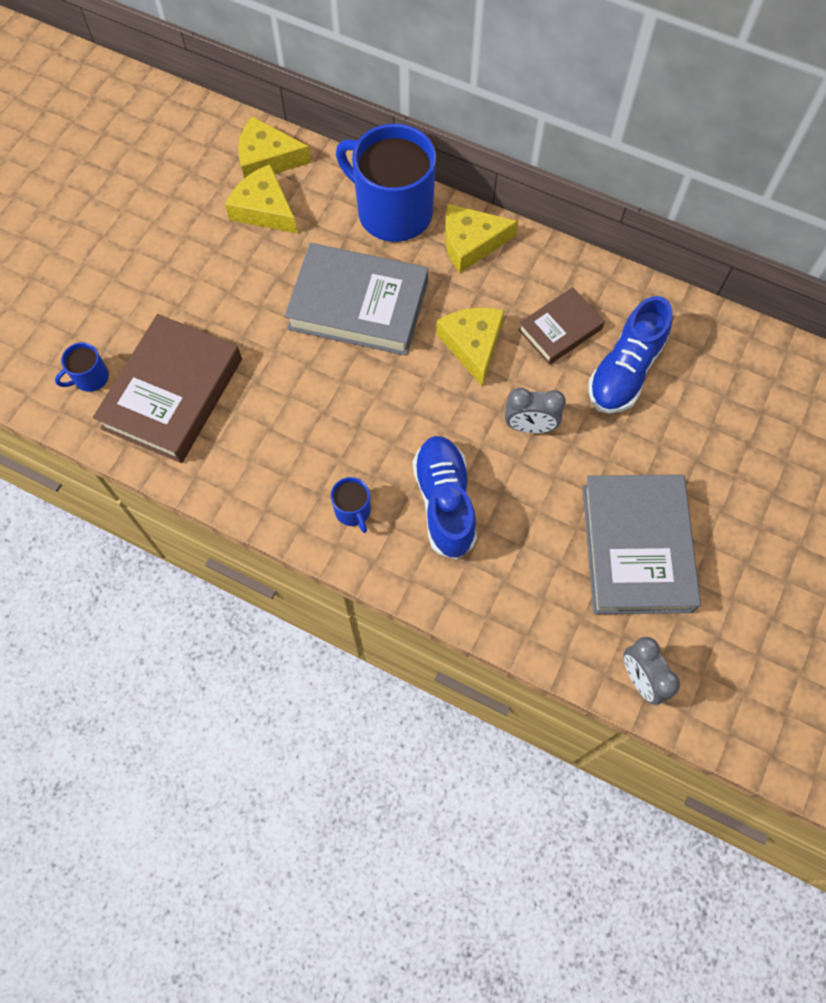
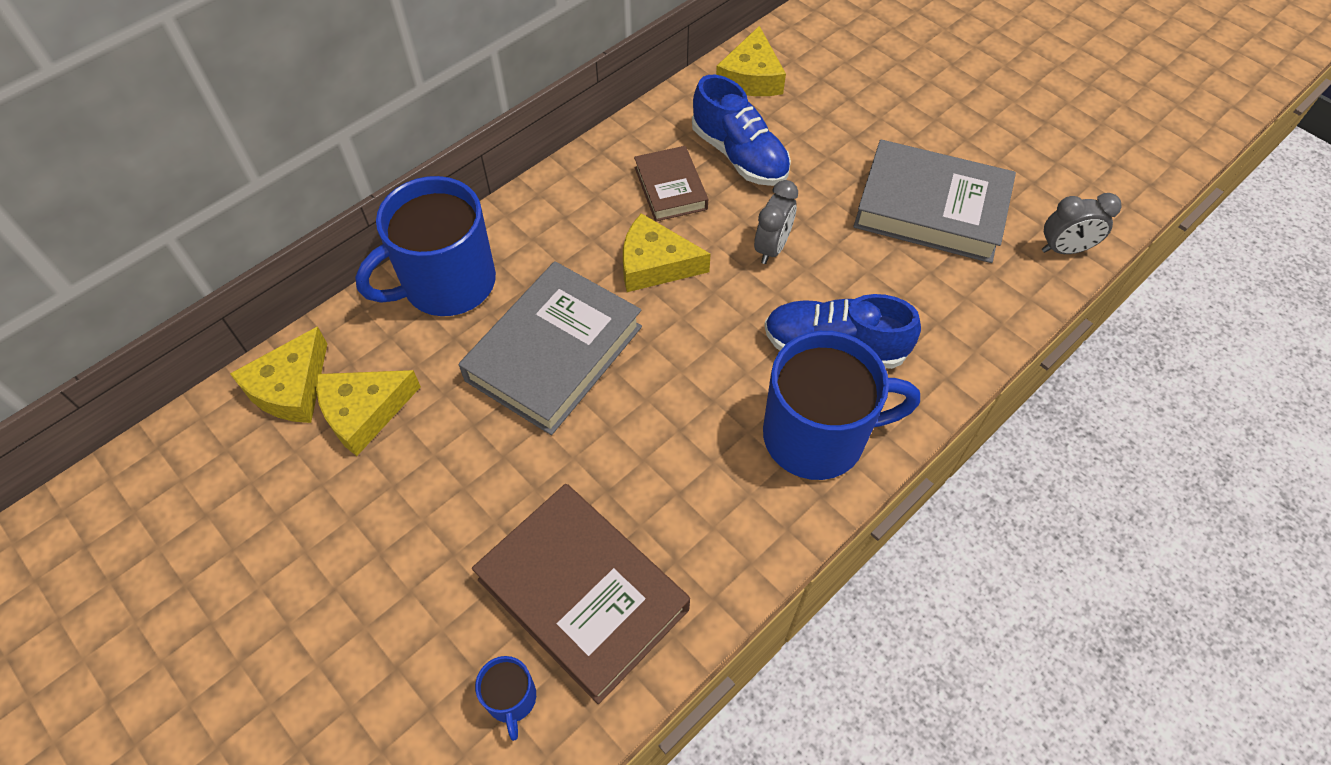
camera: 70 degrees left, 10 degrees down
(353, 511) = (817, 436): blue mug -> blue mug, size x2.33
(471, 243) = (528, 227): yellow cheese -> yellow cheese (751, 77)

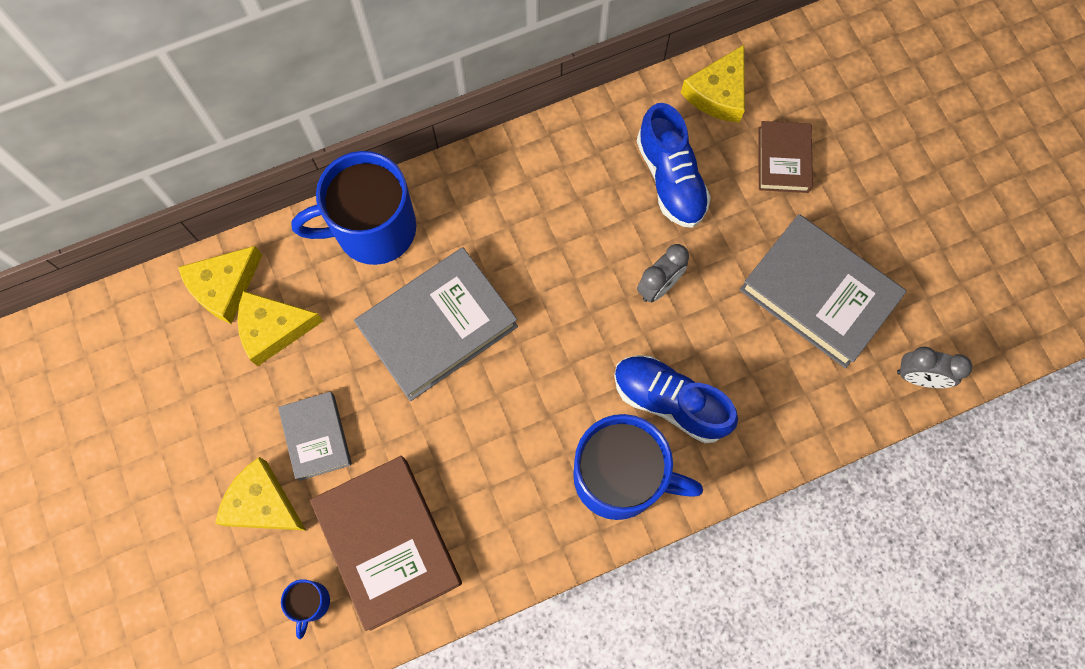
camera: 20 degrees right, 15 degrees up
(454, 508) = (316, 437): none -> grey book
(655, 264) = (552, 269): yellow cheese -> yellow cheese (262, 503)
(670, 188) = (595, 194): brown book -> brown book (783, 160)

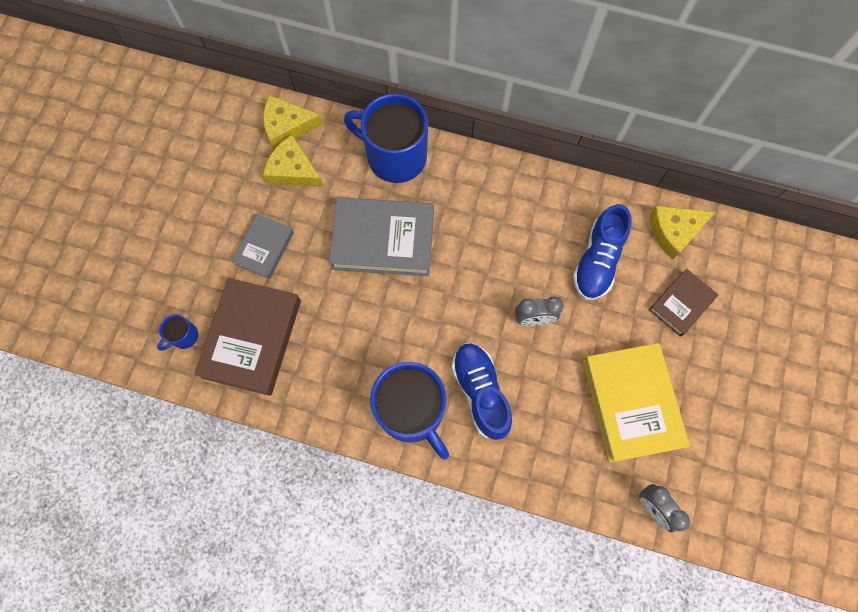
camera: 40 degrees right, 0 degrees up
(262, 503) = (206, 261): yellow cheese -> none
(818, 294) = (631, 403): grey book -> yellow book

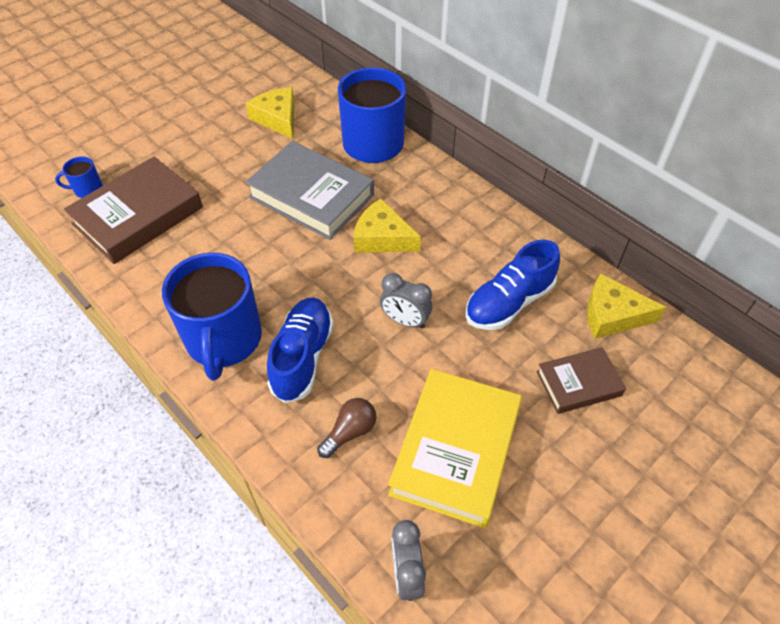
camera: 30 degrees right, 20 degrees down
(264, 248) = (207, 159): grey book -> none
(287, 126) = (298, 89): yellow cheese -> yellow cheese (382, 237)
(553, 431) = (350, 432): none -> brown light bulb

